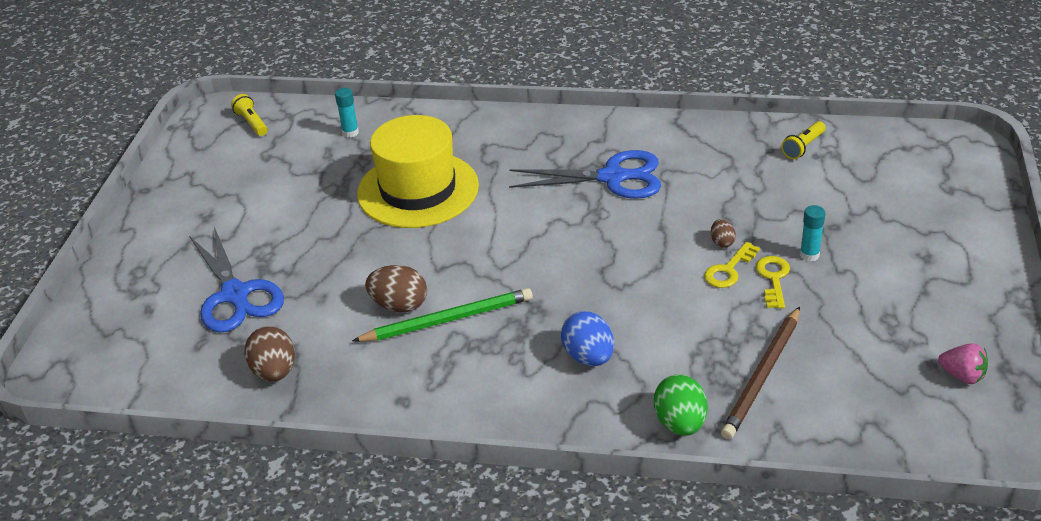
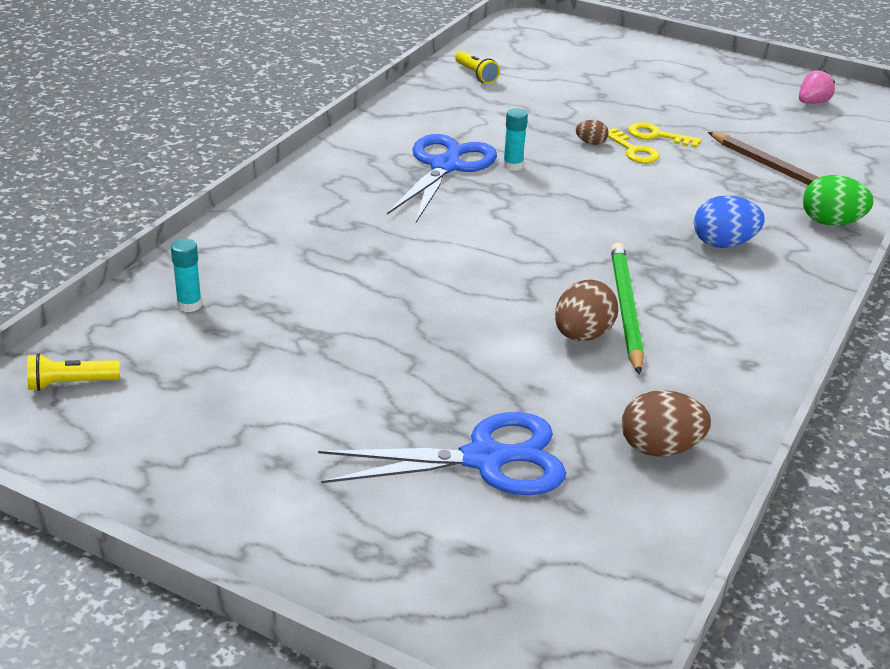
camera: 75 degrees left, 5 degrees down
(418, 190) = (366, 281): yellow hat -> none
(809, 255) = (634, 113): turquoise glue stick -> turquoise glue stick (513, 166)

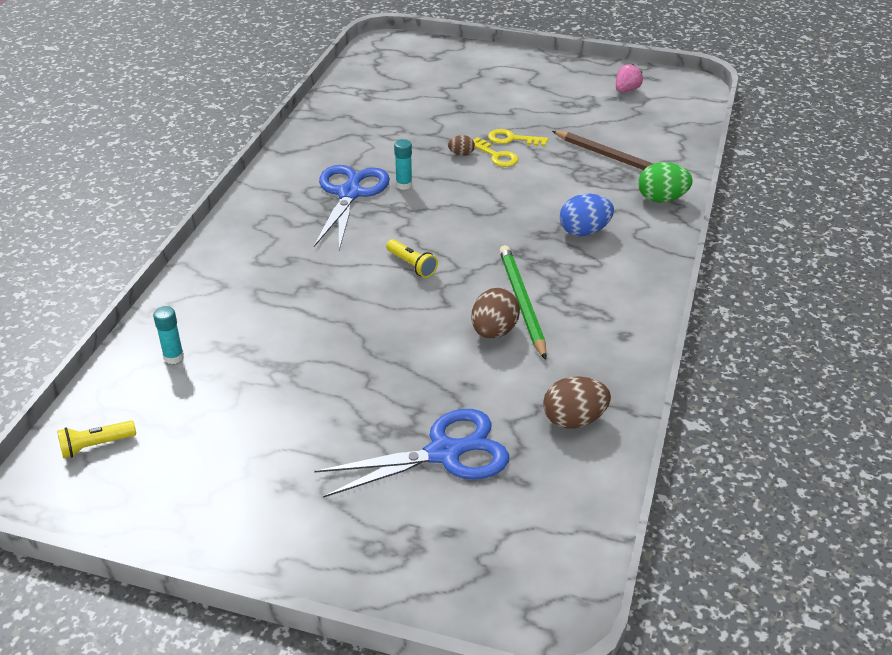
camera: 10 degrees left, 5 degrees up
(476, 75) = (353, 102): yellow flashlight -> yellow flashlight (411, 265)

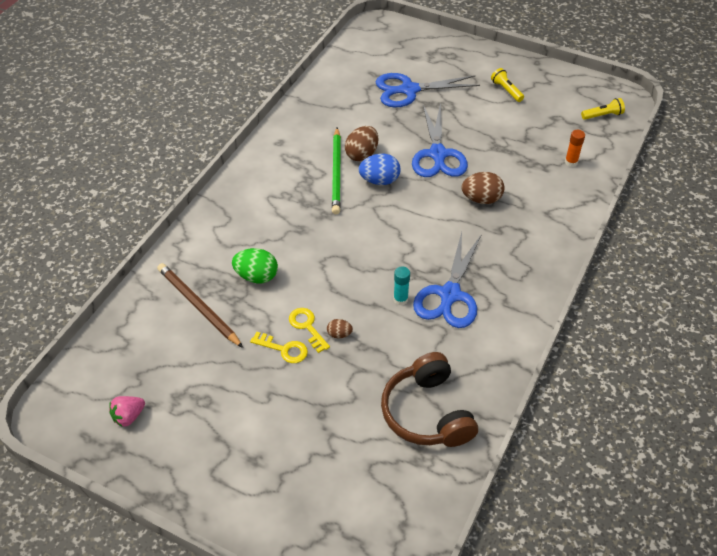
camera: 170 degrees left, 10 degrees up
(173, 357) = (571, 162): turquoise glue stick -> orange glue stick
(365, 115) = (427, 413): none -> brown headphones
(379, 344) = (438, 155): none -> blue scissors
(411, 265) = (407, 213): yellow flashlight -> yellow flashlight (506, 90)
(574, 420) = (333, 98): brown egg -> brown egg (481, 199)
(584, 231) = (266, 227): blue egg -> blue egg (379, 180)
(661, 199) = (187, 252): green egg -> green egg (256, 276)

